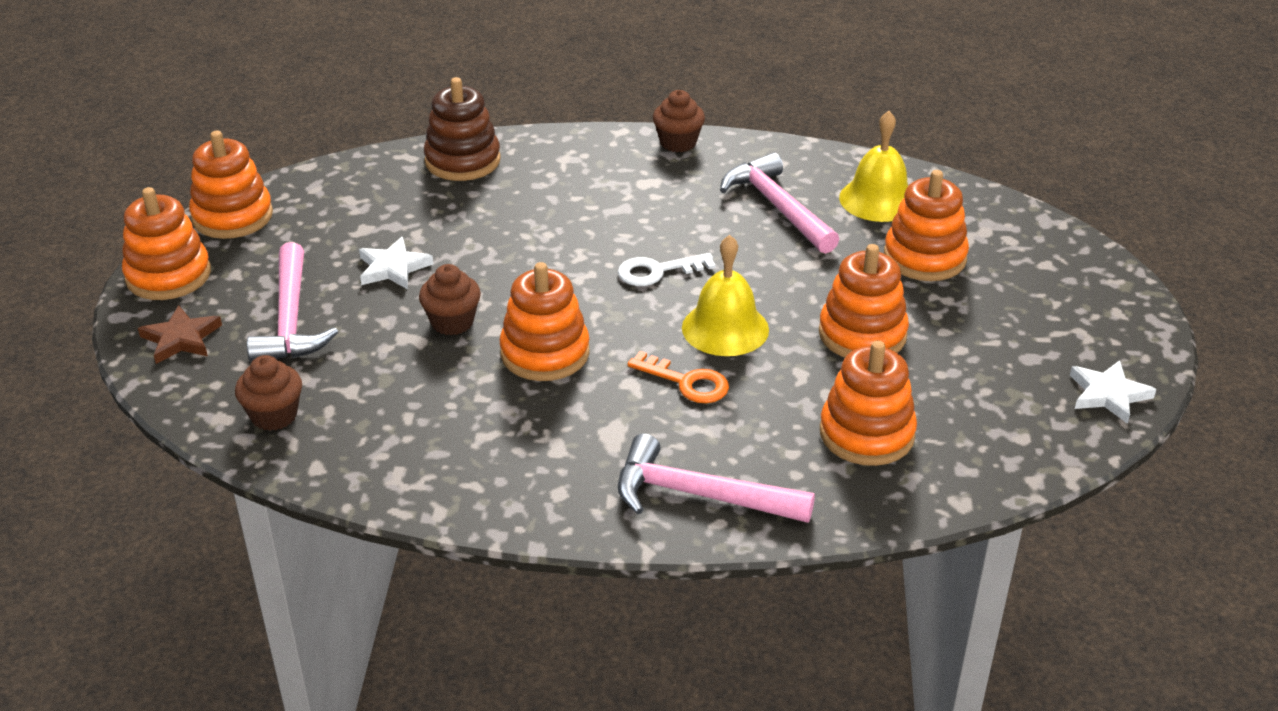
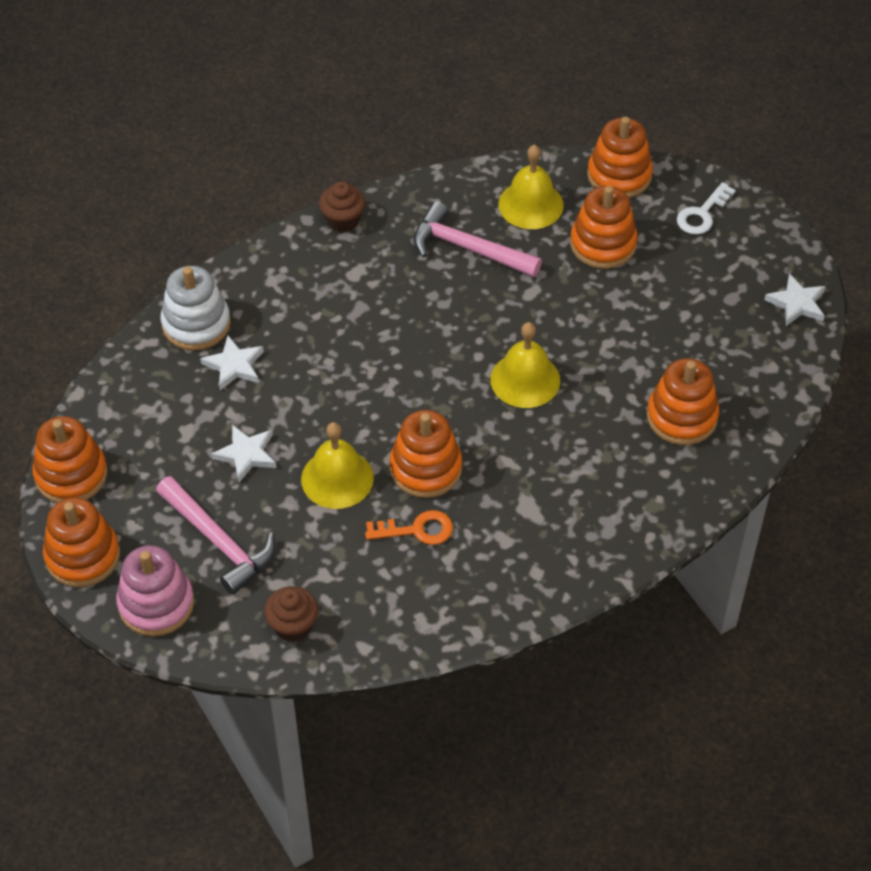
camera: 35 degrees left, 15 degrees up
(181, 339) = (156, 604): brown star -> pink stacking toy
(452, 322) = (337, 478): brown cupcake -> yellow bell
(460, 201) = (234, 365): none -> white star
(462, 161) = (196, 324): brown stacking toy -> white stacking toy
(657, 271) = (437, 354): white key -> white key (702, 214)
(687, 382) = (539, 439): orange key -> orange key (417, 530)
(699, 495) = (621, 523): pink hammer -> none
(862, 334) = (616, 335): orange stacking toy -> orange stacking toy (619, 175)

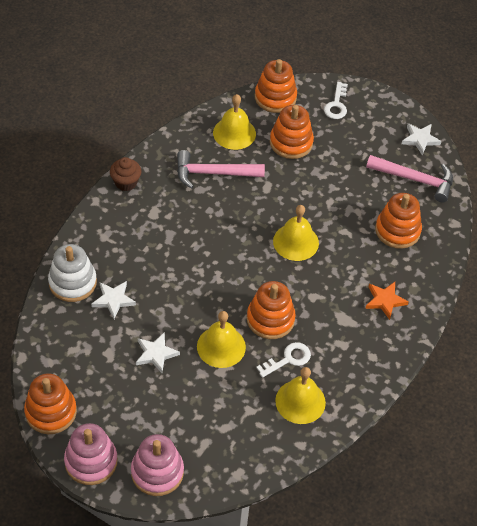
camera: 30 degrees left, 0 degrees up
(82, 556) = (91, 461): orange stacking toy -> pink stacking toy
(219, 541) = (172, 416): pink hammer -> pink hammer (415, 180)
(293, 625) = (250, 450): brown cupcake -> none
(398, 591) = (300, 401): none -> yellow bell
(417, 530) = (288, 359): orange key -> white key
(602, 505) = (385, 300): none -> orange star

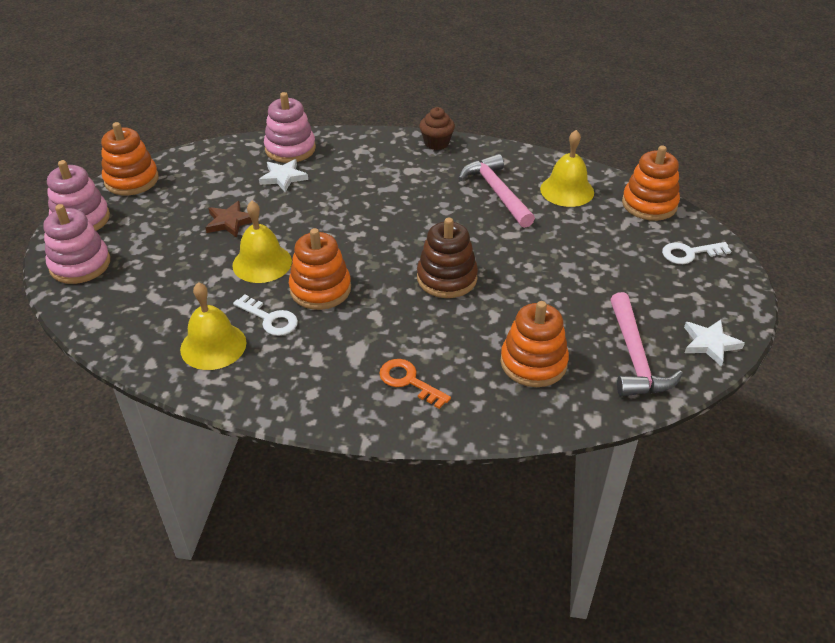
camera: 70 degrees right, 10 degrees down
(72, 282) = (290, 149): white stacking toy -> pink stacking toy
(156, 354) = (230, 222): white star -> brown star
(291, 142) = (593, 234): orange stacking toy -> none
(295, 242) = (447, 278): yellow bell -> brown stacking toy
(385, 300) = (408, 381): orange star -> orange key

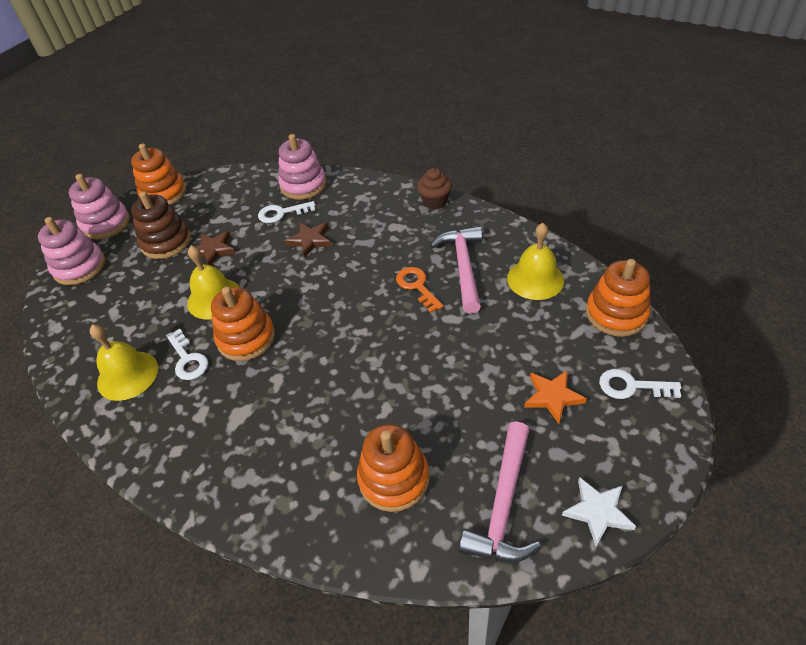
camera: 25 degrees right, 5 degrees up
(283, 177) = (281, 213): white star -> white key
(330, 196) = (310, 240): none -> brown star
(408, 381) = (265, 464): orange key -> orange key (417, 286)
(447, 278) = (363, 354): brown stacking toy -> brown stacking toy (166, 242)
(631, 274) = (552, 397): none -> orange star

